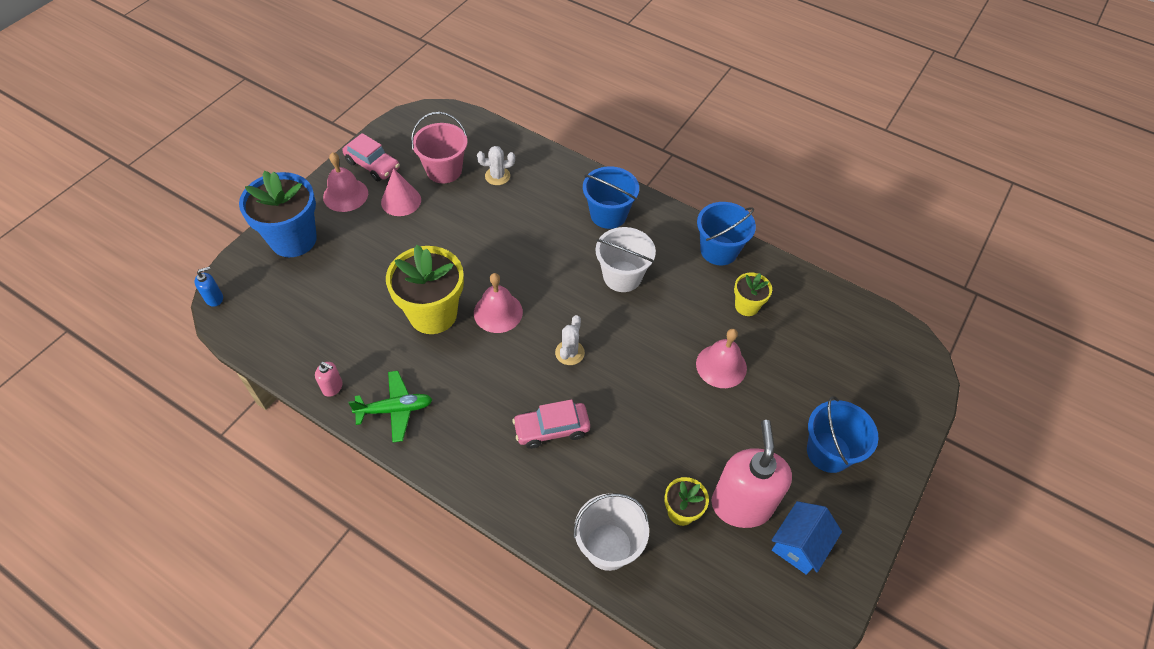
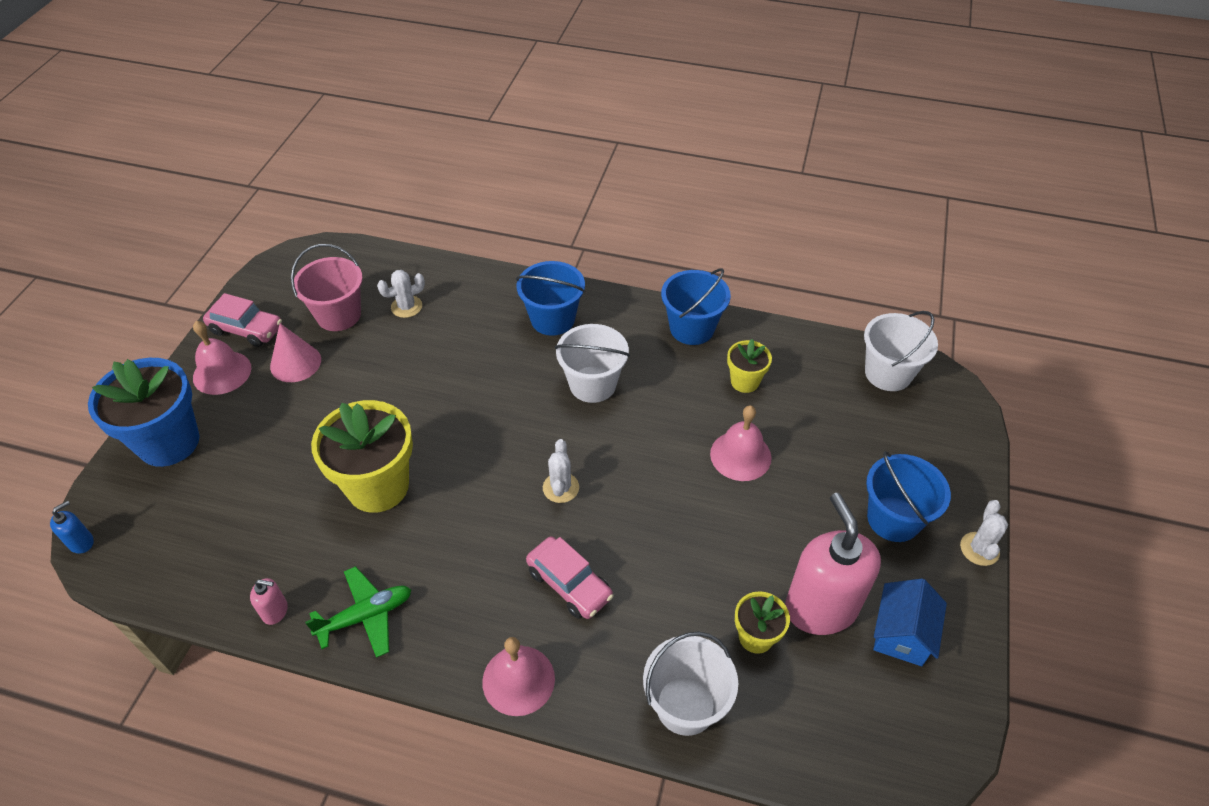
camera: 15 degrees left, 5 degrees down
(498, 312) = (458, 463): pink bell -> pink bell (518, 680)
(551, 429) = (569, 584): pink car -> pink car turned 105 degrees counterclockwise
(871, 330) = (888, 373): none -> white bucket
(892, 497) = (979, 549): none -> white cactus

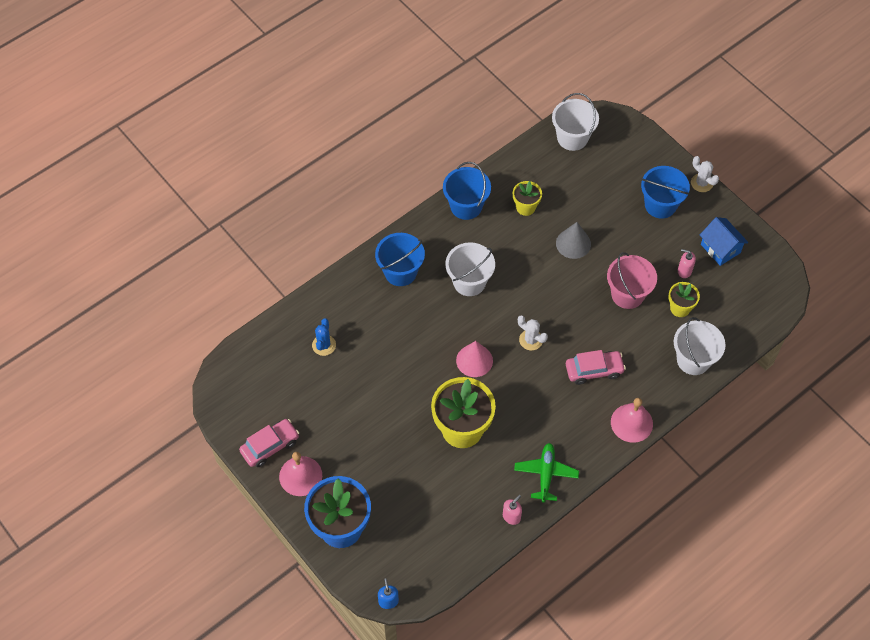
camera: 55 degrees left, 10 degrees up
(295, 363) = (325, 430): pink cone -> pink cone (474, 360)
(339, 315) = (300, 387): pink bucket -> pink bucket (627, 294)
(406, 307) = (324, 345): white cactus -> blue cactus
(740, 455) = (573, 243): pink bell -> grey cone
(820, 607) = (684, 271): pink soap dispenser -> pink soap dispenser, size x0.41

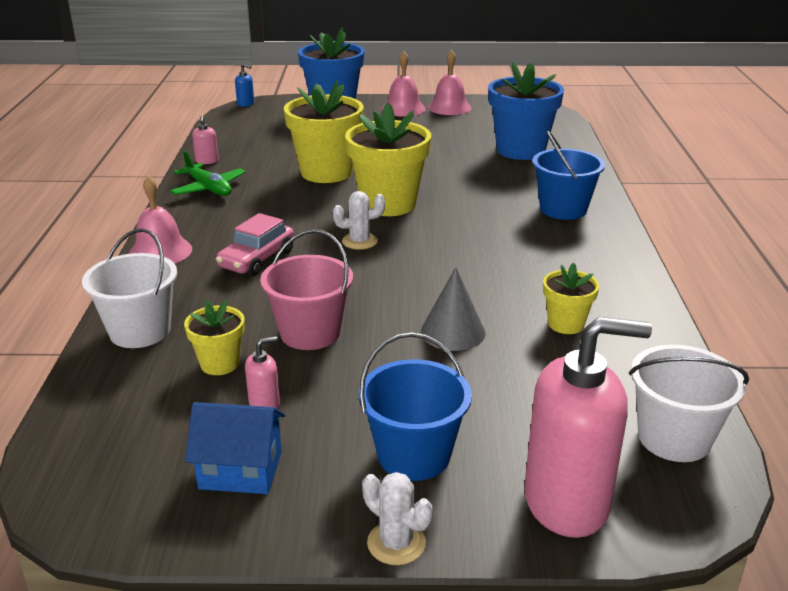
camera: 130 degrees right, 30 degrees down
(270, 446) = (449, 107): pink car -> pink bell
(324, 345) = (520, 150): blue cactus -> blue flower pot
(466, 206) = (620, 282): blue bucket -> none
(469, 282) = (494, 239): white bucket -> none
(474, 360) = (388, 204): pink cone -> yellow flower pot
(637, 151) = (567, 502): none -> pink soap dispenser
(701, 183) = (396, 543): white cactus -> white cactus turned 45 degrees clockwise

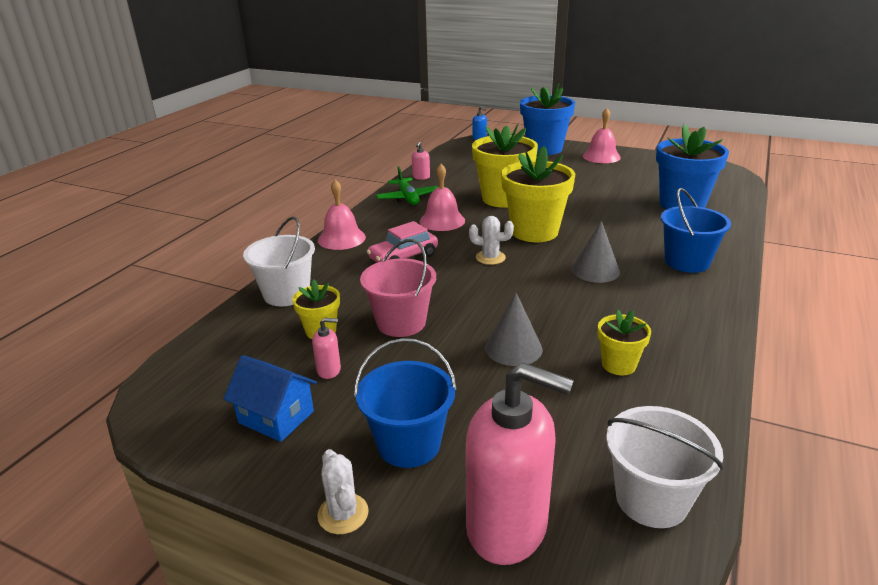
camera: 25 degrees right, 0 degrees up
(449, 107) = (642, 160): pink bell -> pink bell (442, 221)
(480, 234) = (595, 270): none -> grey cone

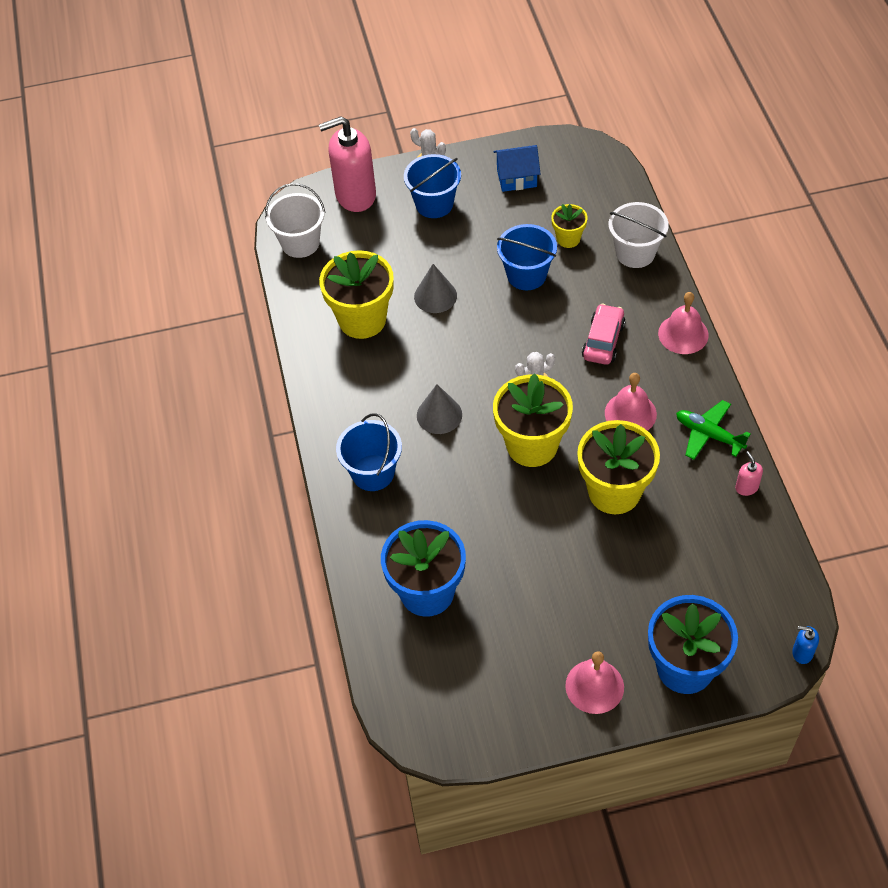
camera: 145 degrees right, 25 degrees up
(329, 370) = (526, 217): pink soap dispenser -> none
(401, 323) = (526, 275): pink bucket -> blue bucket
(618, 365) = (362, 320): yellow flower pot -> yellow flower pot, size x1.96

